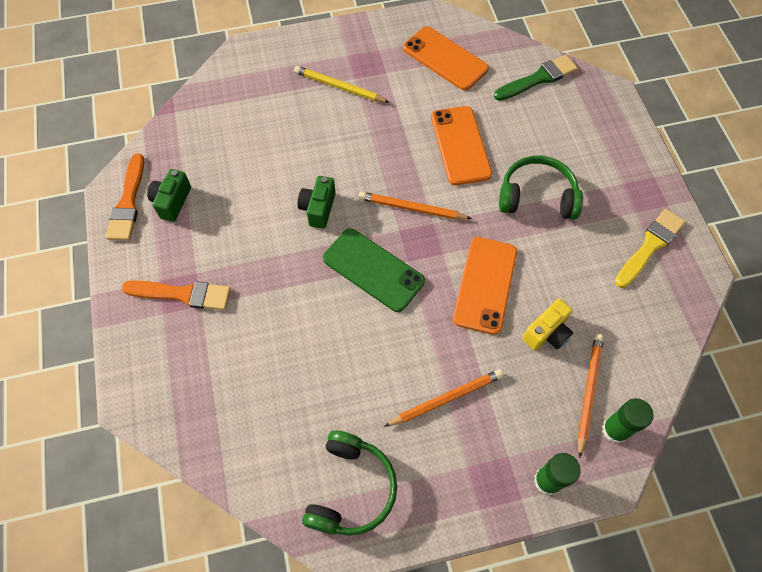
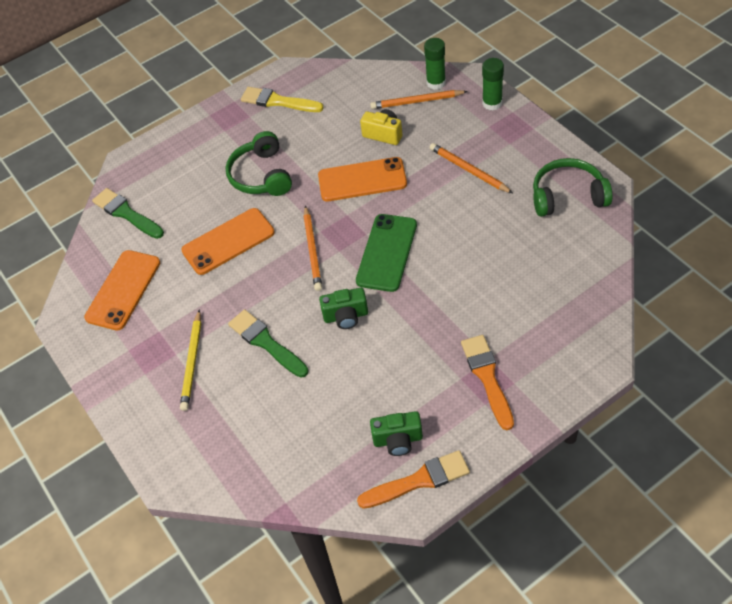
camera: 105 degrees left, 10 degrees down
(327, 141) = (266, 343): none -> green brush

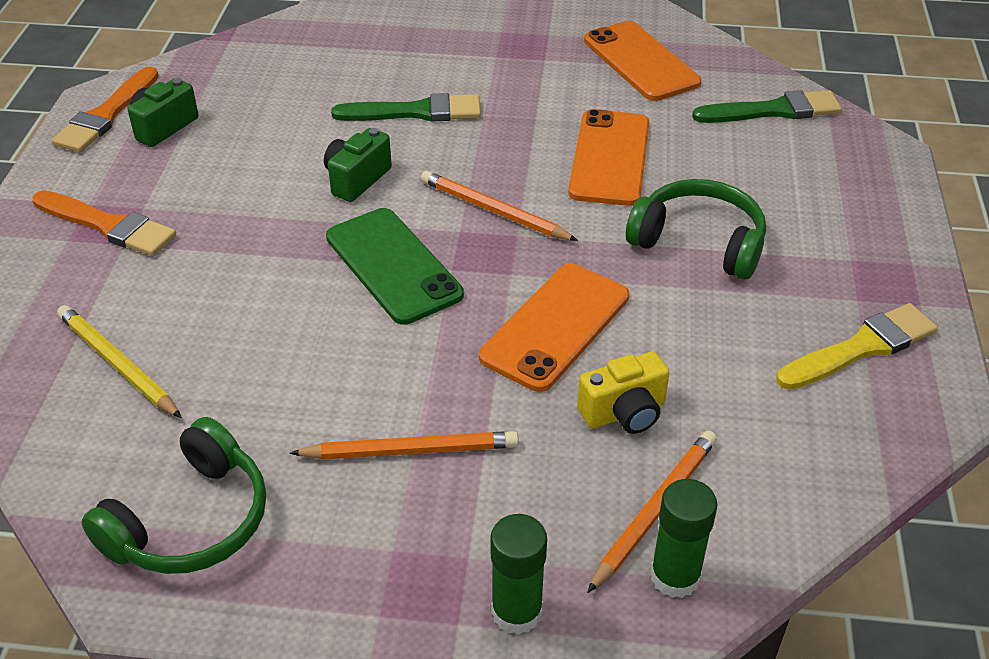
camera: 125 degrees right, 10 degrees down
(192, 362) = (468, 60): yellow pencil -> yellow pencil (118, 364)

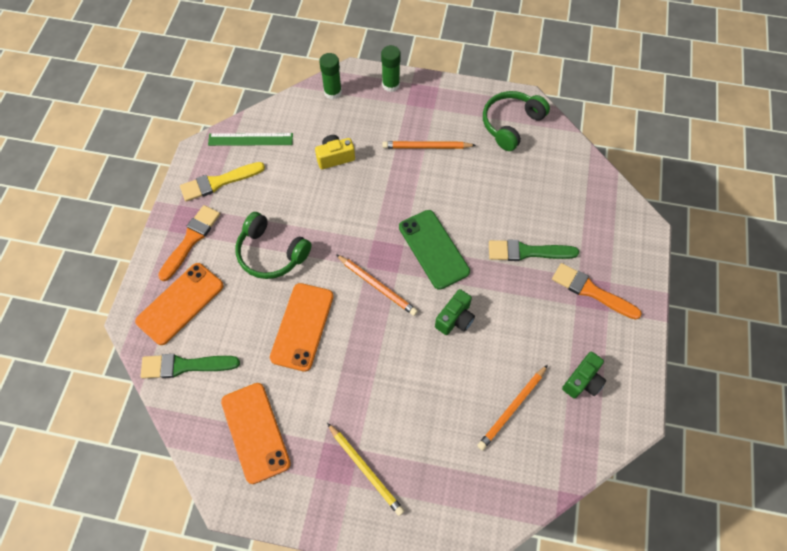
camera: 175 degrees left, 20 degrees up
(107, 114) = (624, 398): orange brush -> orange brush (191, 240)
(118, 364) = (559, 198): yellow pencil -> yellow pencil (365, 469)
(415, 112) = (419, 384): green brush -> green brush (527, 252)
(556, 327) = (356, 204): orange phone -> orange phone (180, 303)
(655, 511) = (333, 116): orange pencil -> orange pencil (512, 408)
(837, 439) = (250, 139): none -> green ruler

